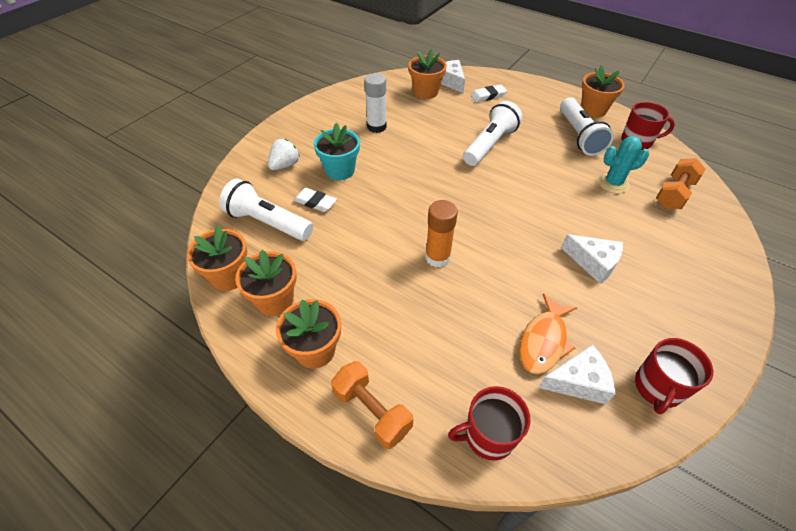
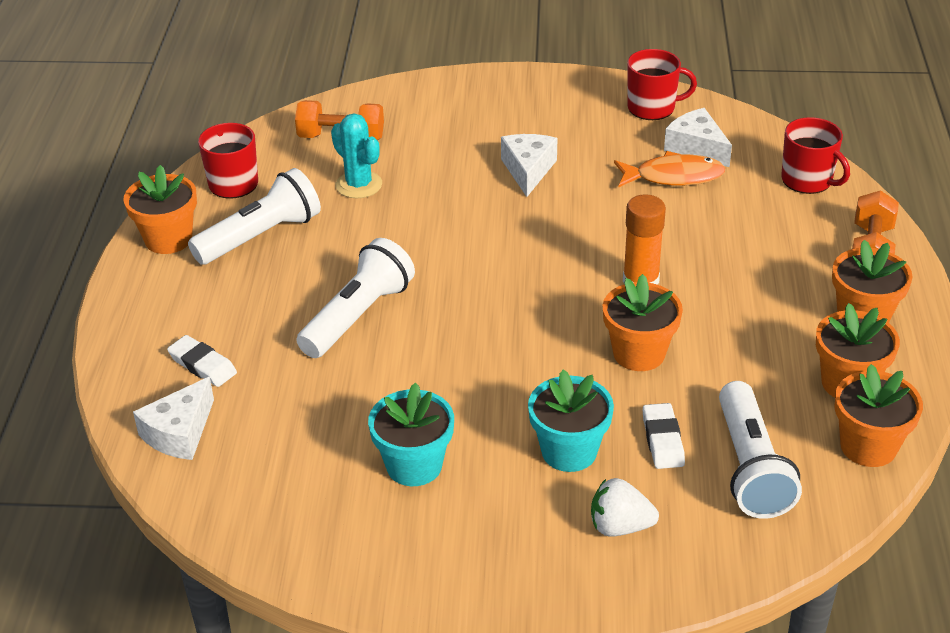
camera: 120 degrees left, 10 degrees down
(376, 127) = (414, 465): white glue stick -> turquoise flower pot
(425, 92) = (245, 451): orange flower pot -> orange flower pot (639, 353)
(489, 144) = (358, 316): white flashlight -> white flashlight turned 120 degrees clockwise

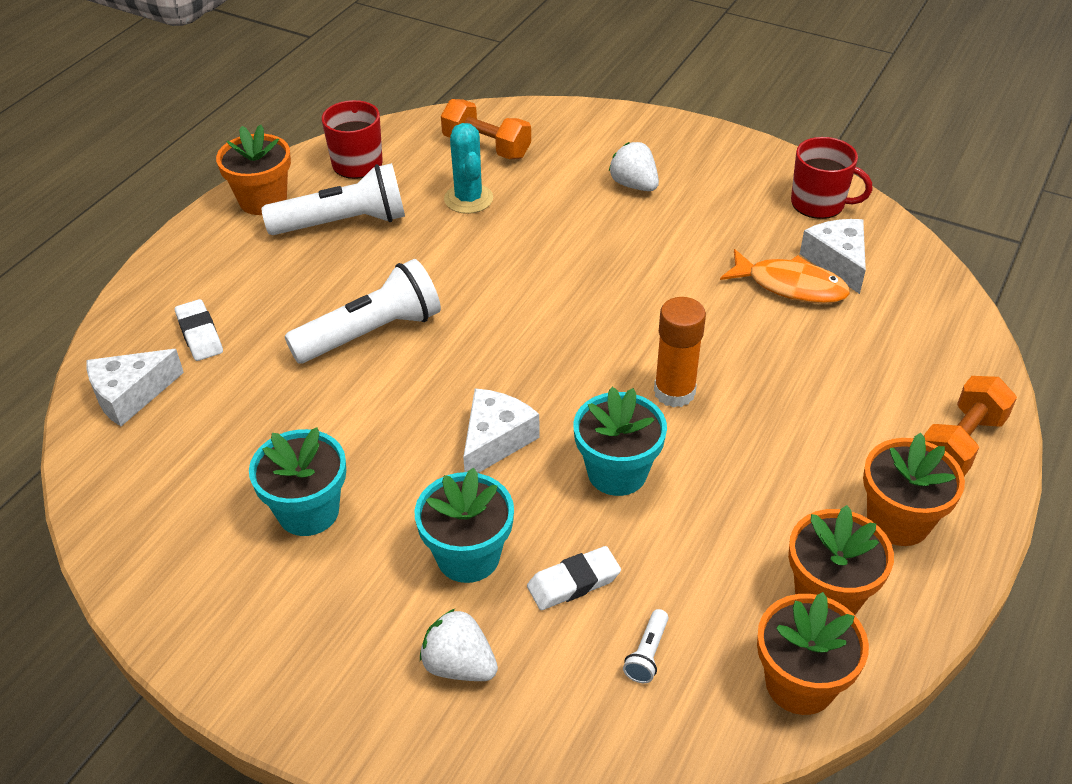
camera: 25 degrees right, 5 degrees up
(493, 134) = (634, 185): none -> white strawberry
(528, 170) = (642, 233): white cheese -> white cheese (495, 440)
(639, 353) = (617, 472): orange flower pot -> turquoise flower pot
(662, 440) = (573, 582): white eraser -> white eraser turned 45 degrees clockwise
(751, 467) = (647, 654): white flashlight -> white flashlight, size x0.41
(808, 180) = (940, 336): red mug -> none

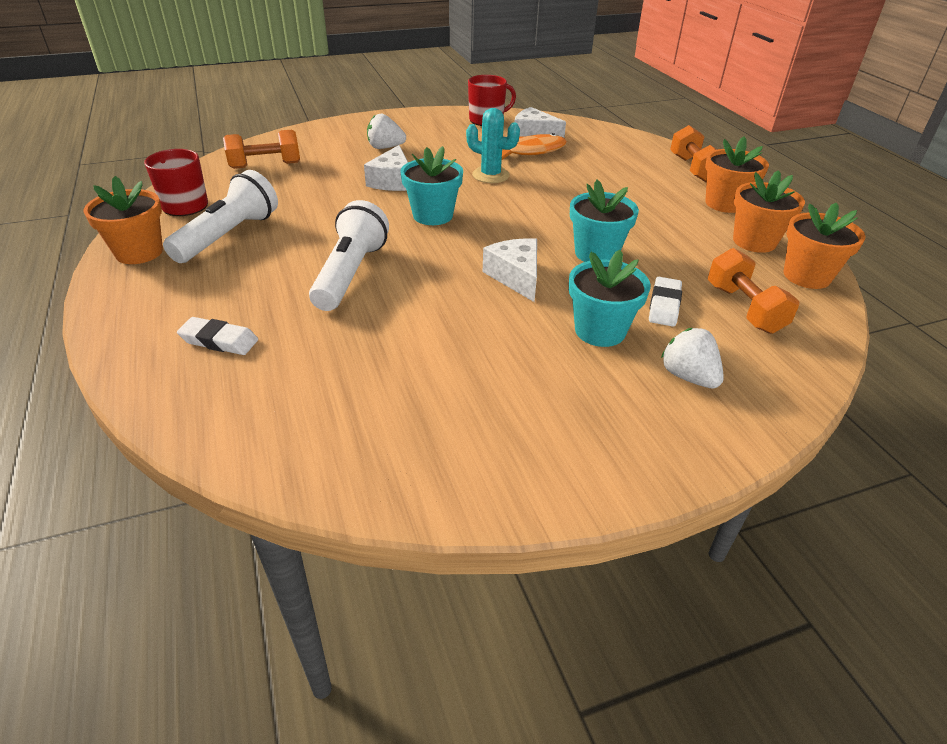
camera: 50 degrees left, 5 degrees down
(131, 395) = (222, 404): white cheese -> white cheese (392, 181)
(308, 511) = (476, 374): turquoise flower pot -> turquoise flower pot (432, 215)
(459, 665) = (688, 377): white strawberry -> white strawberry turned 75 degrees clockwise
(468, 199) = (297, 190): turquoise cactus -> turquoise cactus (490, 175)
(647, 654) = (744, 308): white flashlight -> orange dumbbell
(674, 392) = (559, 211): orange glue stick -> none

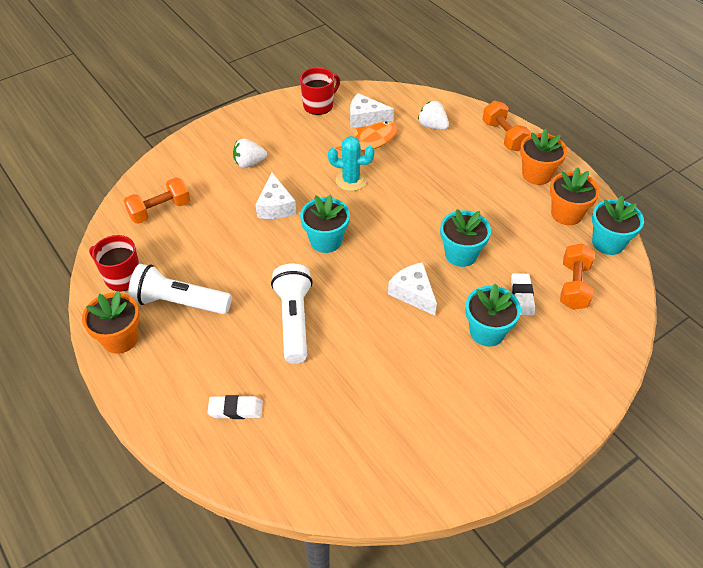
camera: 15 degrees left, 10 degrees up
(228, 235) = (179, 302): white flashlight -> white flashlight turned 90 degrees counterclockwise
(688, 377) = (553, 358): white strawberry -> white strawberry (432, 126)
(744, 308) = (574, 286): orange dumbbell -> orange dumbbell turned 45 degrees clockwise
(806, 276) = (608, 242): orange flower pot -> turquoise flower pot

